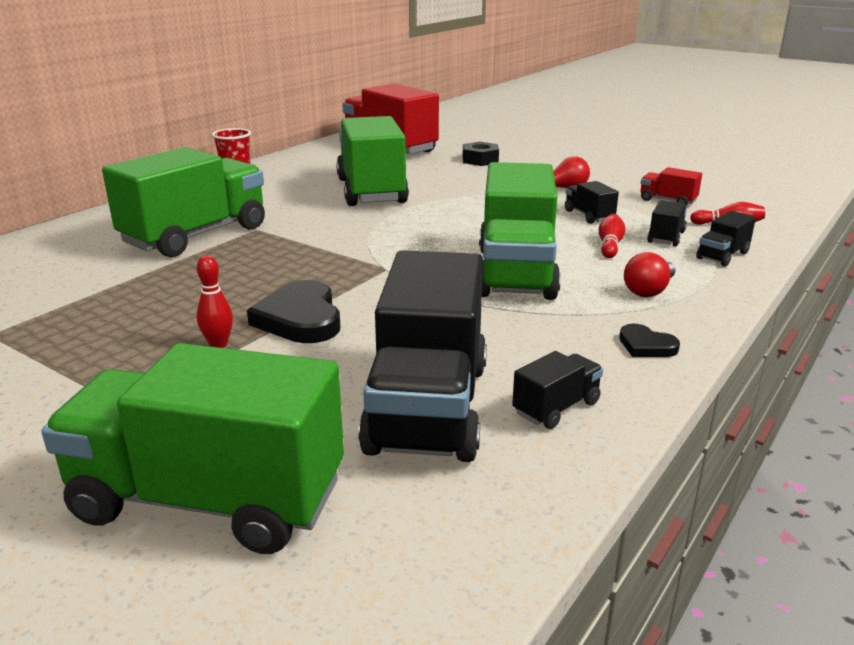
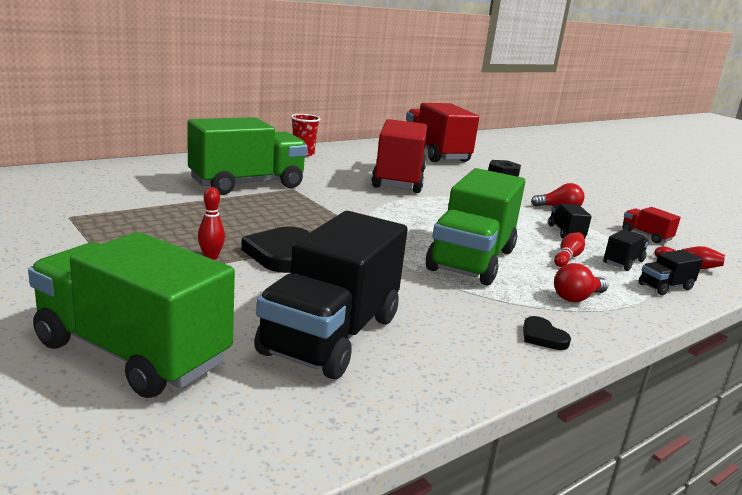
camera: 15 degrees right, 5 degrees down
(371, 191) = (398, 180): green truck -> red truck
(556, 408) = (432, 361): black truck -> none

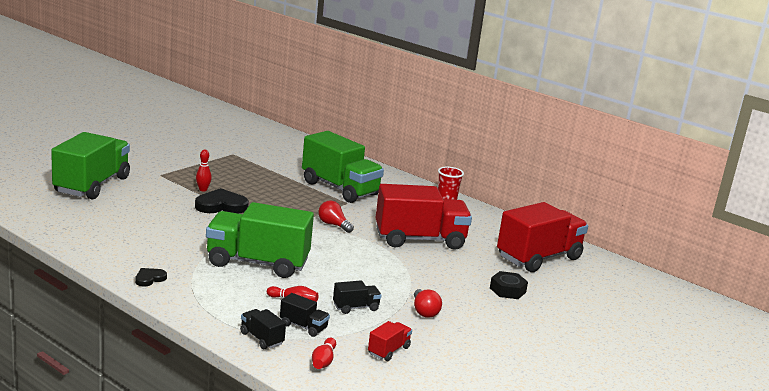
camera: 75 degrees right, 0 degrees up
(331, 335) = (125, 222): black truck -> none
(576, 298) = (215, 296): red light bulb -> red light bulb (333, 225)

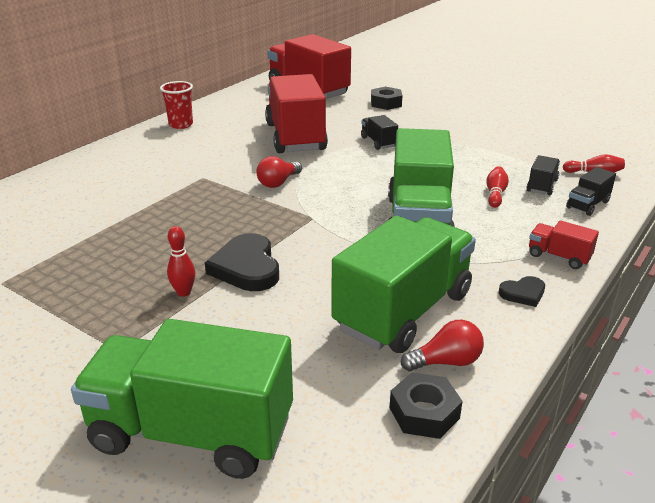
camera: 90 degrees left, 10 degrees up
(67, 231) = (424, 413): none -> black nut
(149, 279) = (523, 293): black heart -> black heart turned 60 degrees counterclockwise
(340, 188) = (153, 184): green truck -> green truck (403, 311)
(355, 307) = (478, 163): black truck -> black truck (378, 142)
(388, 350) = (544, 147): red truck -> red truck (558, 257)
(424, 311) = (457, 134): red light bulb -> red light bulb (446, 362)

